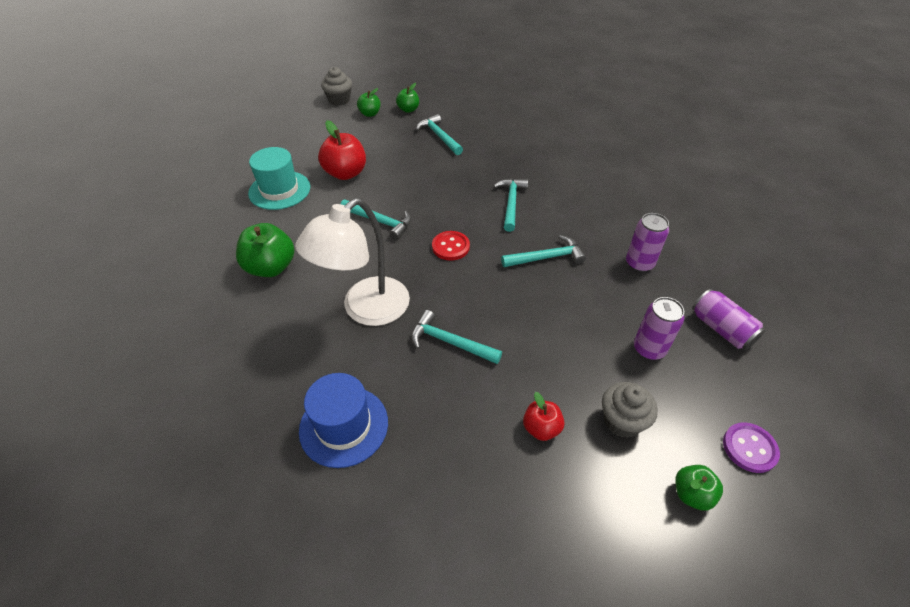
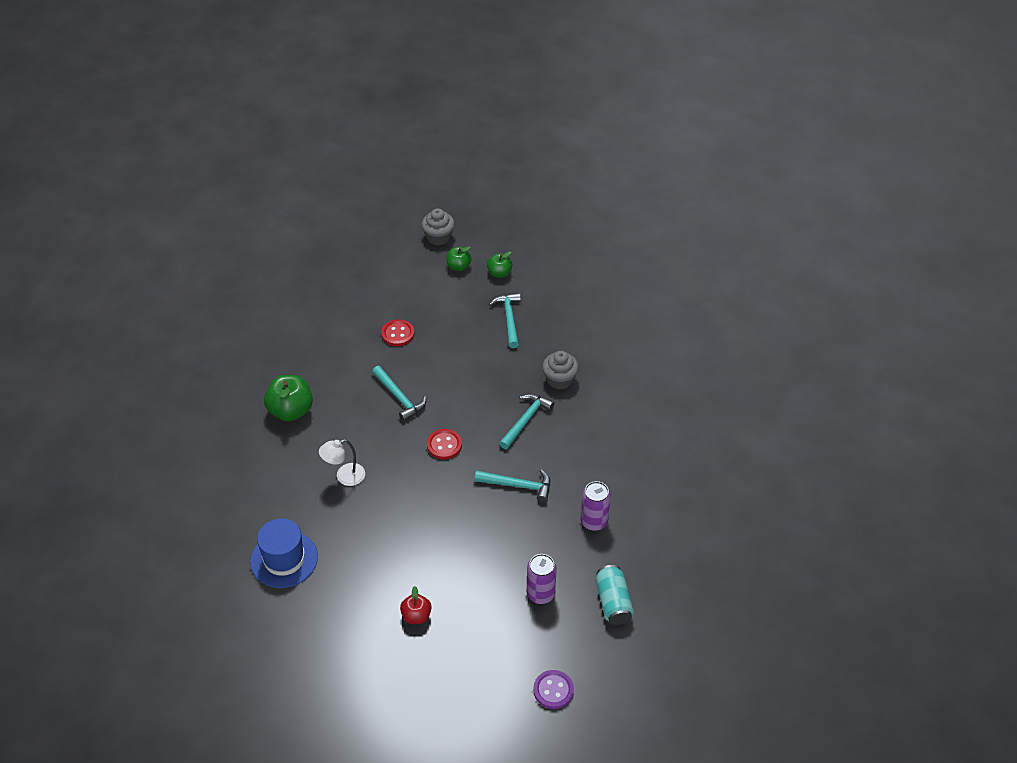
camera: 25 degrees right, 0 degrees up
(279, 190) = (332, 333): turquoise hat -> none
(345, 173) = (398, 334): red apple -> red button
(365, 309) = (344, 476): white lamp -> white lamp, size x0.51
(450, 342) = (392, 528): turquoise hammer -> none
(622, 421) = (477, 635): grey cupcake -> grey cupcake (559, 380)
(691, 494) = (487, 699): green apple -> none
(721, 329) = (613, 602): purple can -> turquoise can

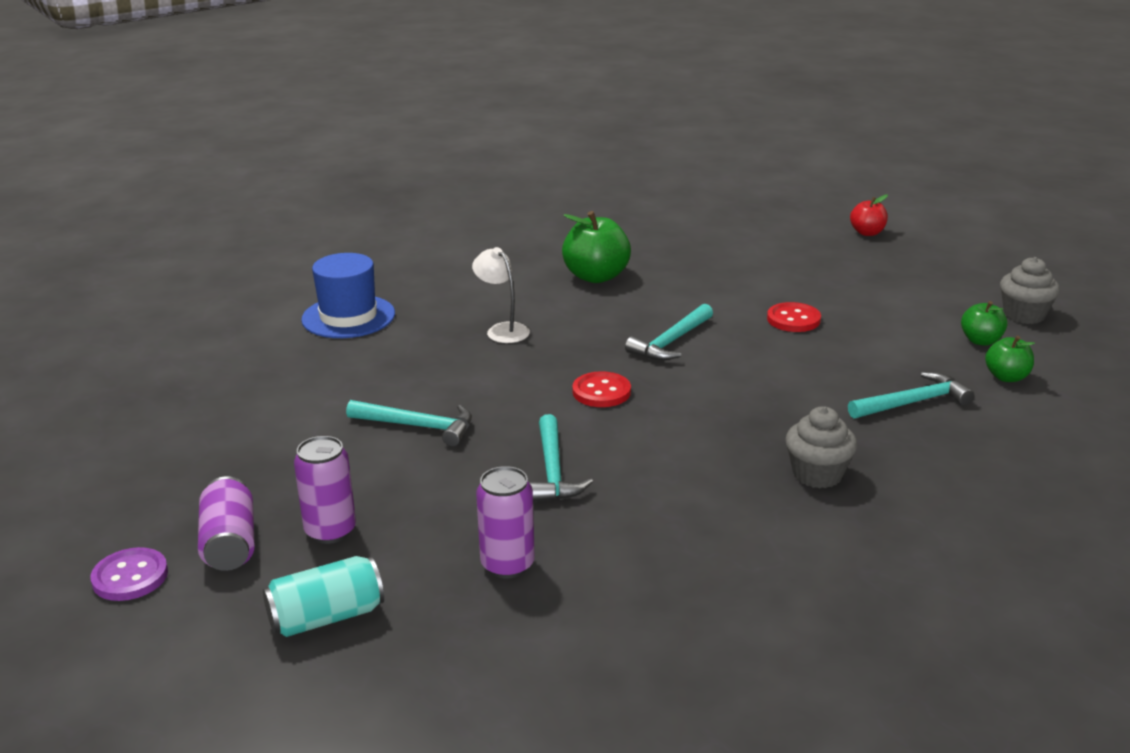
camera: 75 degrees right, 20 degrees down
(416, 616) = (269, 425): red apple -> red apple (867, 233)
(526, 420) = (699, 455): turquoise hammer -> turquoise hammer (418, 426)
(537, 642) = (230, 544): none -> purple can

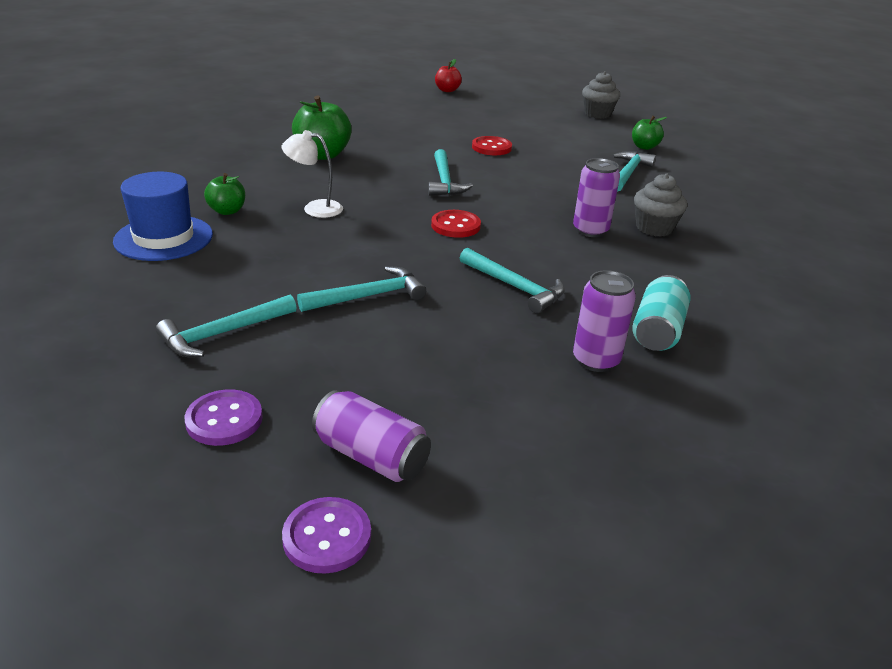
camera: 45 degrees left, 5 degrees up
(187, 473) = (224, 420): none -> purple button
(275, 411) = (223, 333): none -> turquoise hammer
(326, 617) = (548, 466): turquoise can -> turquoise can (657, 331)
(330, 531) = (437, 401): purple can -> purple can (590, 230)
(981, 341) = (602, 132): green apple -> green apple (227, 211)

